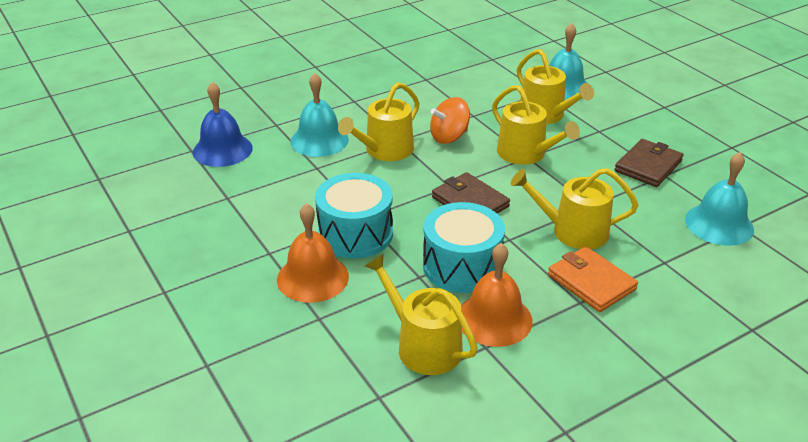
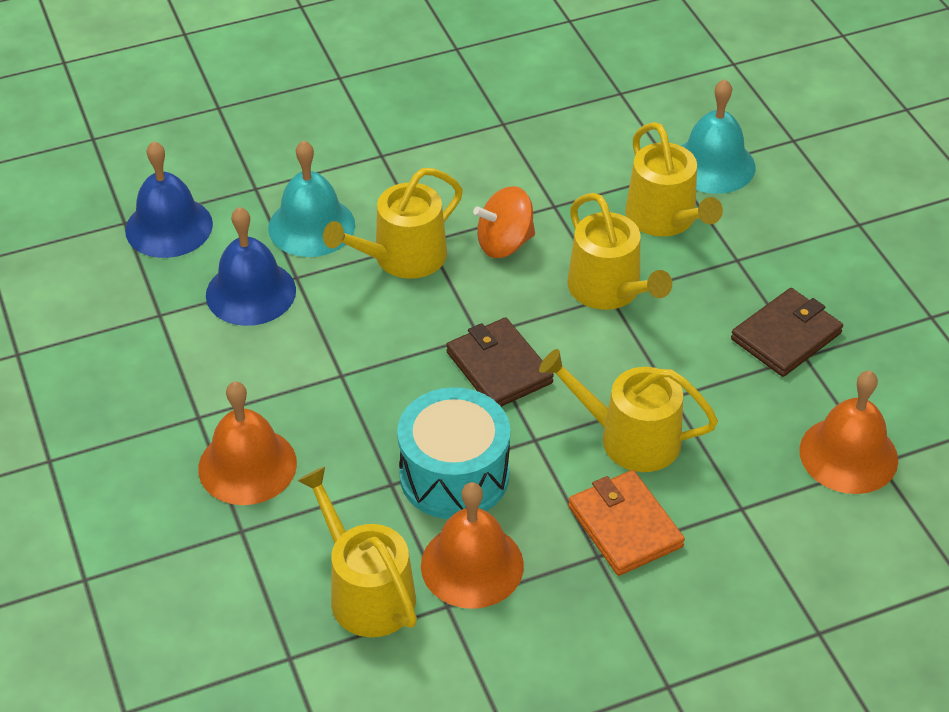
camera: 10 degrees right, 10 degrees up
(288, 179) = (250, 292): none -> blue bell
(355, 234) = (322, 401): turquoise drum -> none
(719, 224) = (848, 455): turquoise bell -> orange bell

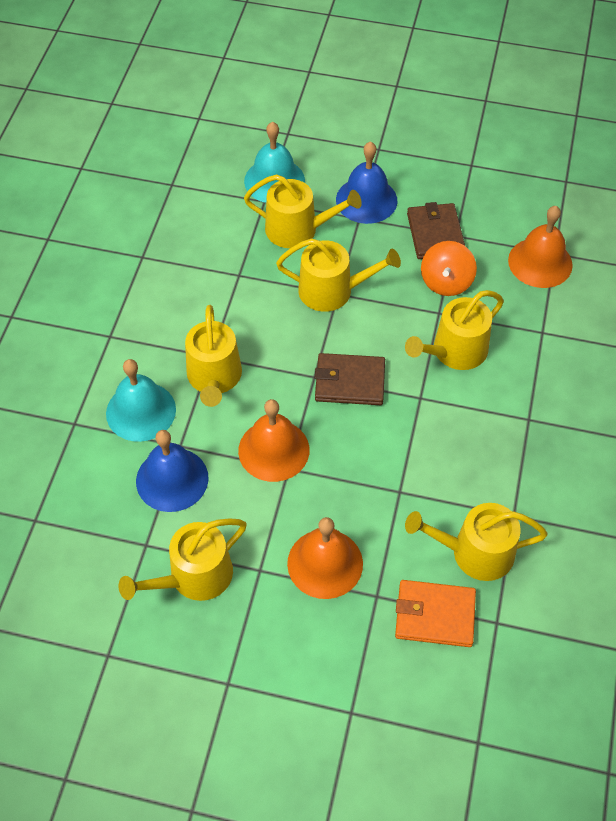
camera: 55 degrees left, 10 degrees up
(150, 370) = (194, 577): none -> yellow watering can
(169, 227) = (65, 495): blue bell -> blue bell (366, 200)
(454, 475) = (417, 454): turquoise drum -> none
(472, 565) = (492, 485): orange bell -> orange bell (273, 450)
(504, 243) = (249, 318): orange spinning top -> orange spinning top (446, 282)
(624, 526) = (517, 393): orange wallet -> orange wallet (434, 615)

